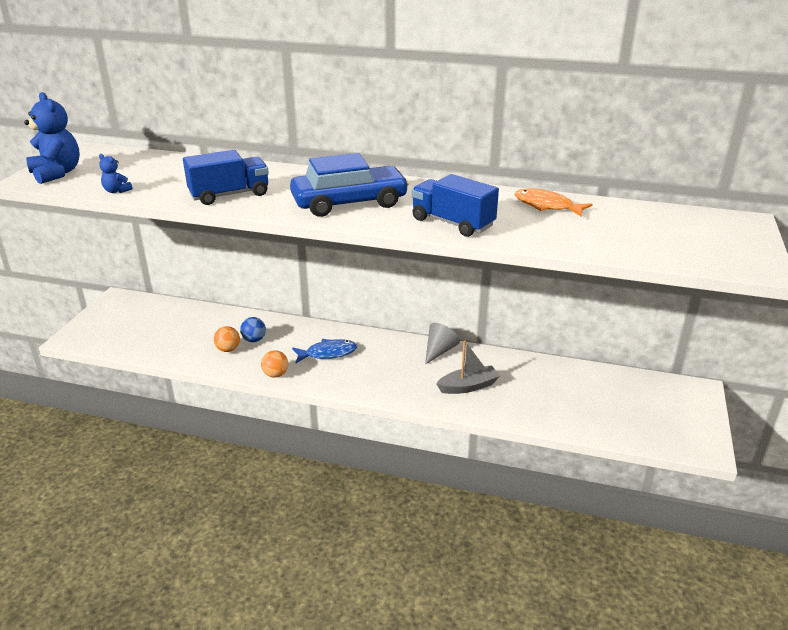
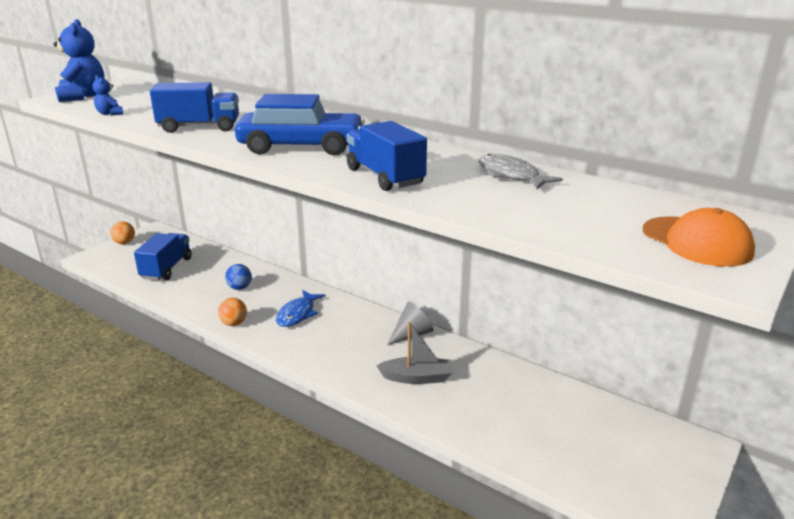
camera: 20 degrees right, 5 degrees down
(165, 335) = (166, 268): none -> blue truck
(228, 349) = (210, 292): orange ball -> orange ball (124, 243)
(328, 353) = (298, 314): blue fish -> blue fish turned 105 degrees clockwise
(547, 206) = (511, 175): orange fish -> grey fish
(718, 243) = (696, 242): none -> orange cap

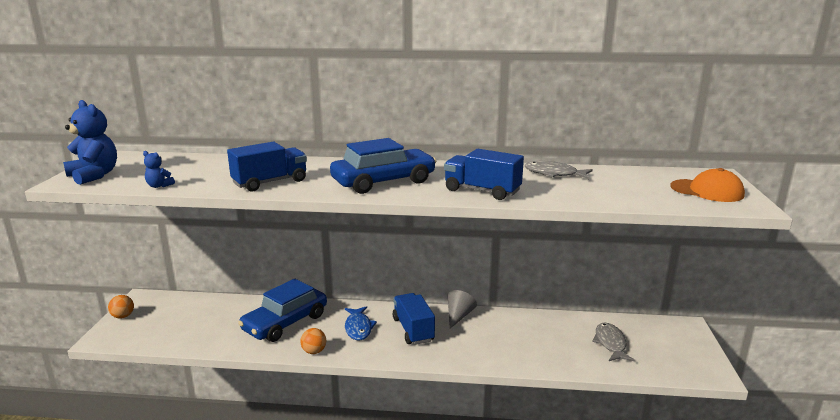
camera: 30 degrees left, 5 degrees down
(166, 268) = (196, 326): blue truck -> blue truck (413, 330)
(239, 288) = (285, 322): blue ball -> blue car
(417, 378) = (494, 343): grey boat -> none
(560, 428) = (610, 343): none -> grey fish

